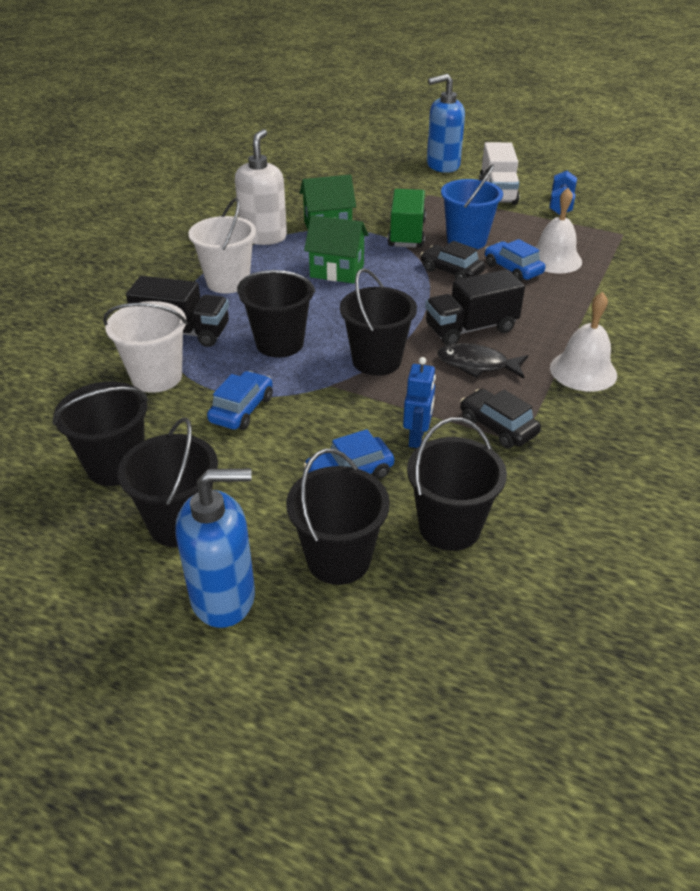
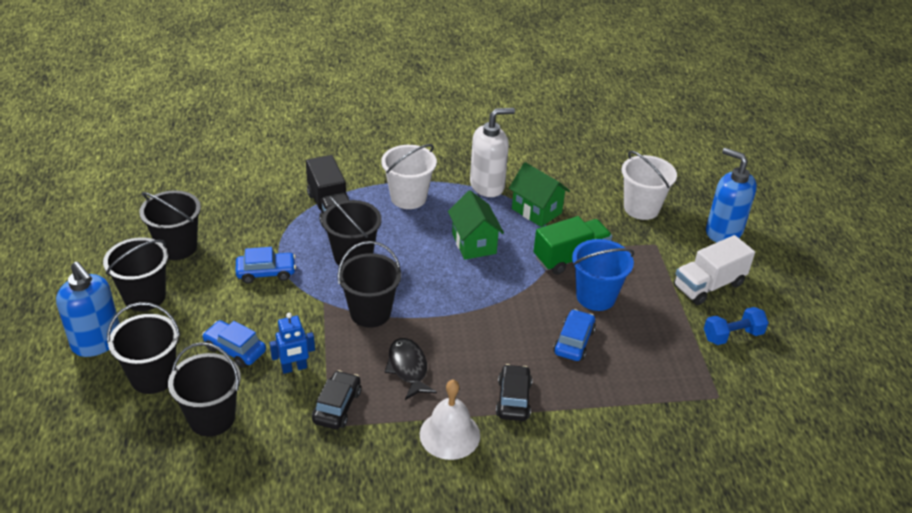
camera: 55 degrees right, 0 degrees up
(157, 377) = (272, 220): white bucket -> white bucket (641, 208)
(451, 271) = (534, 306): black car -> black car (513, 399)
(471, 328) = (456, 347): black truck -> none
(554, 259) = (618, 363): white bell -> none

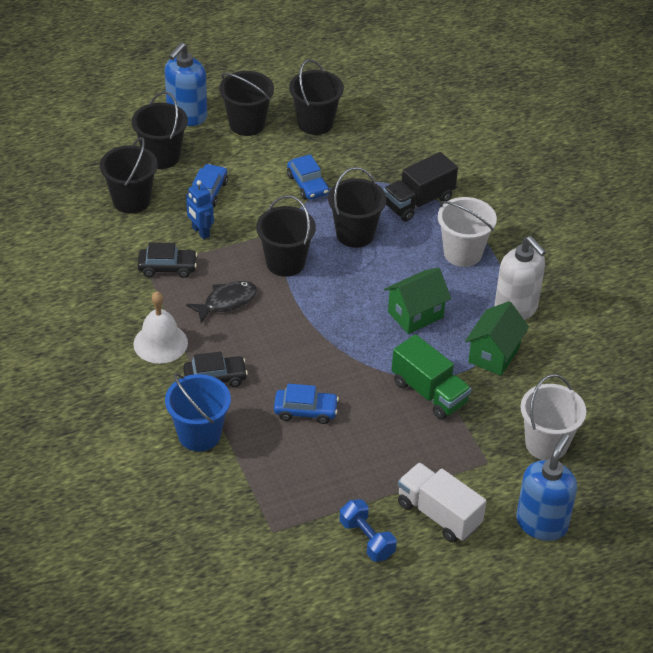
camera: 75 degrees right, 5 degrees up
(595, 297) = (378, 420): blue bucket -> blue bucket (199, 434)

